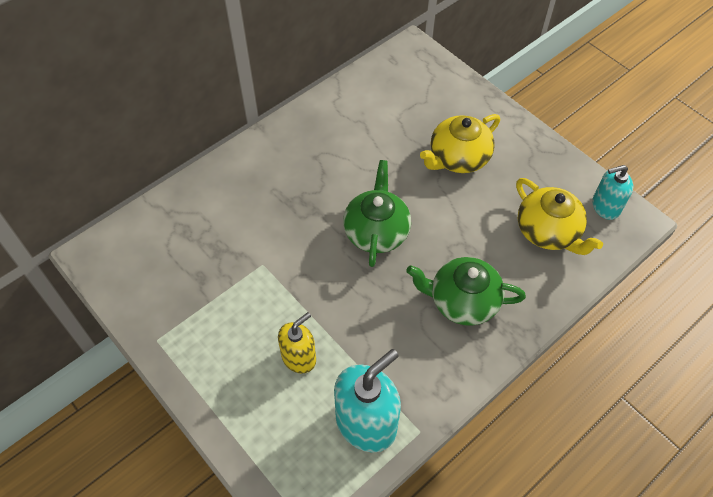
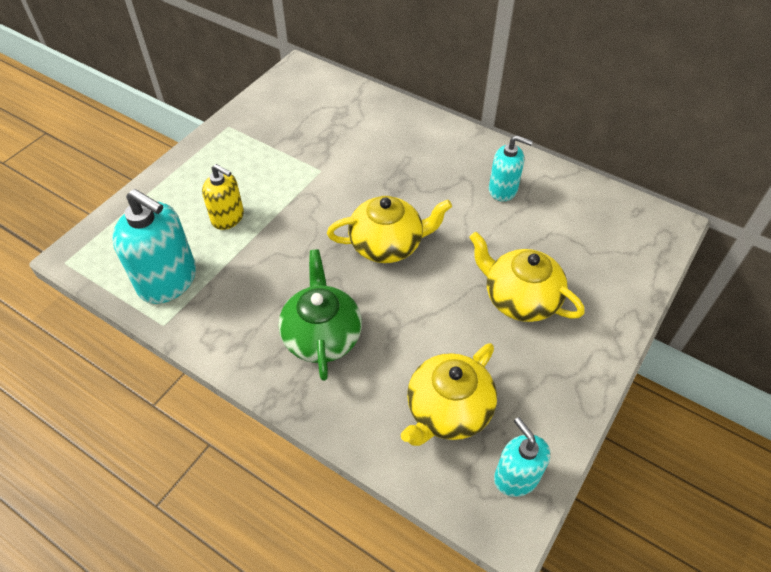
camera: 75 degrees right, 5 degrees down
(340, 133) = (503, 190): none -> turquoise soap dispenser
(376, 231) = (388, 245): green teapot -> yellow teapot

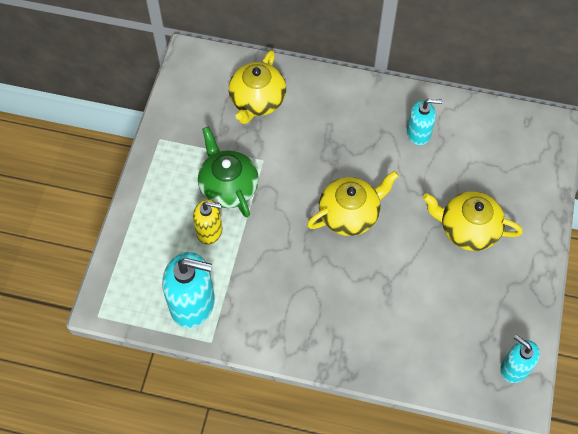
camera: 20 degrees left, 10 degrees up
(322, 335) = (336, 309): green teapot -> green teapot (228, 187)
(447, 411) = (451, 336): yellow teapot -> yellow teapot (257, 101)

